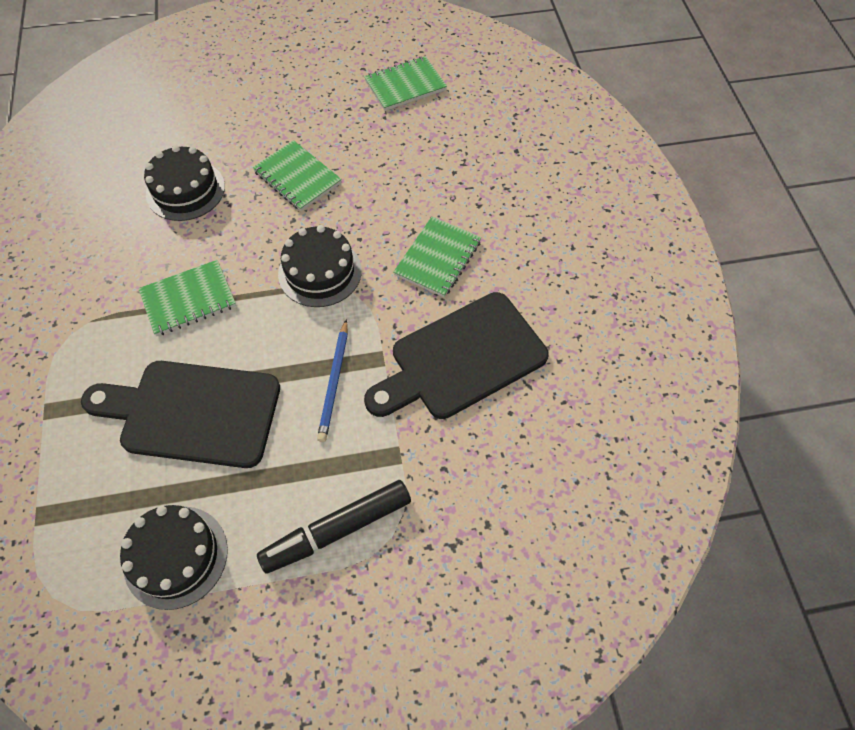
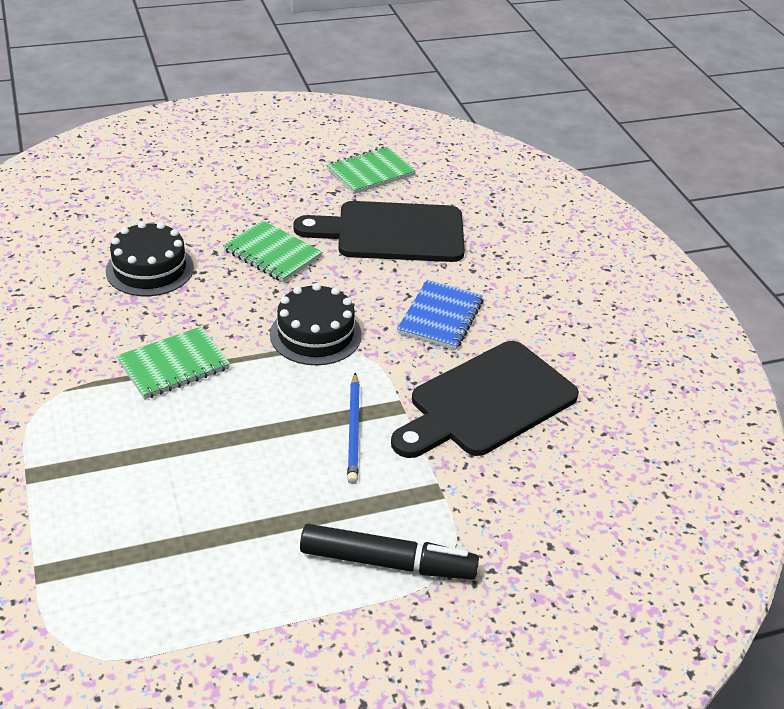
camera: 10 degrees left, 20 degrees down
(176, 556) = (209, 600): black cake -> none
(192, 412) = (200, 466): black cutting board -> black cutting board (392, 232)
(337, 530) = (387, 562): black marker -> black marker turned 135 degrees counterclockwise
(438, 258) = (440, 317): green notebook -> blue notebook

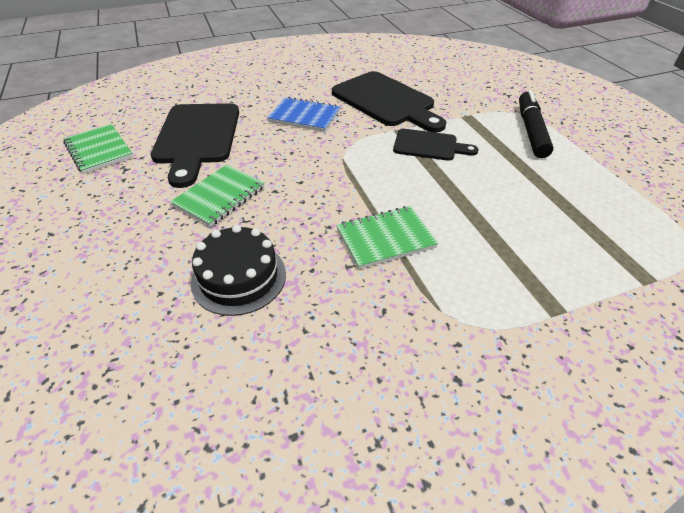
camera: 90 degrees left, 5 degrees up
(174, 365) = (385, 239): green notebook -> green notebook turned 75 degrees counterclockwise
(315, 334) = (331, 167): black cake -> none
(354, 430) = (429, 146): blue pencil -> black cutting board

